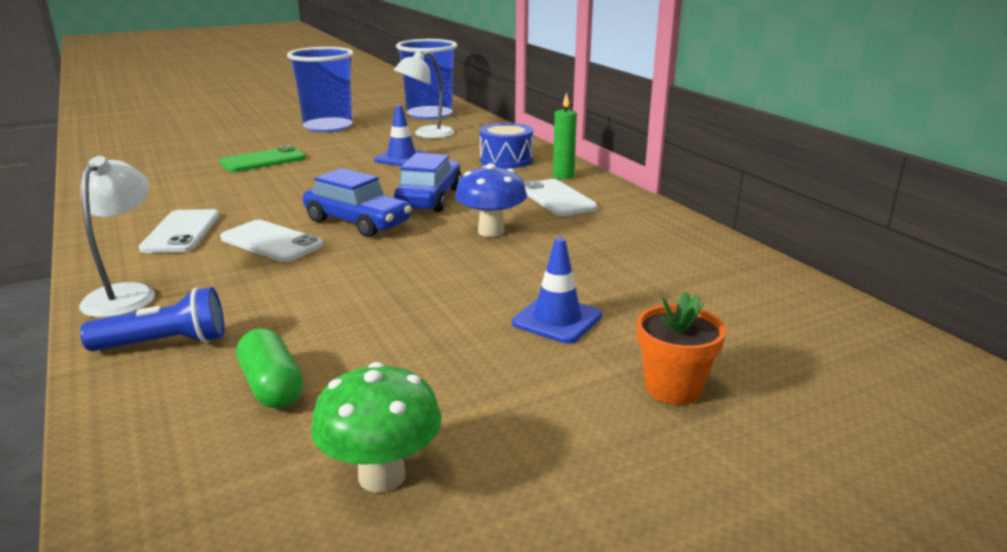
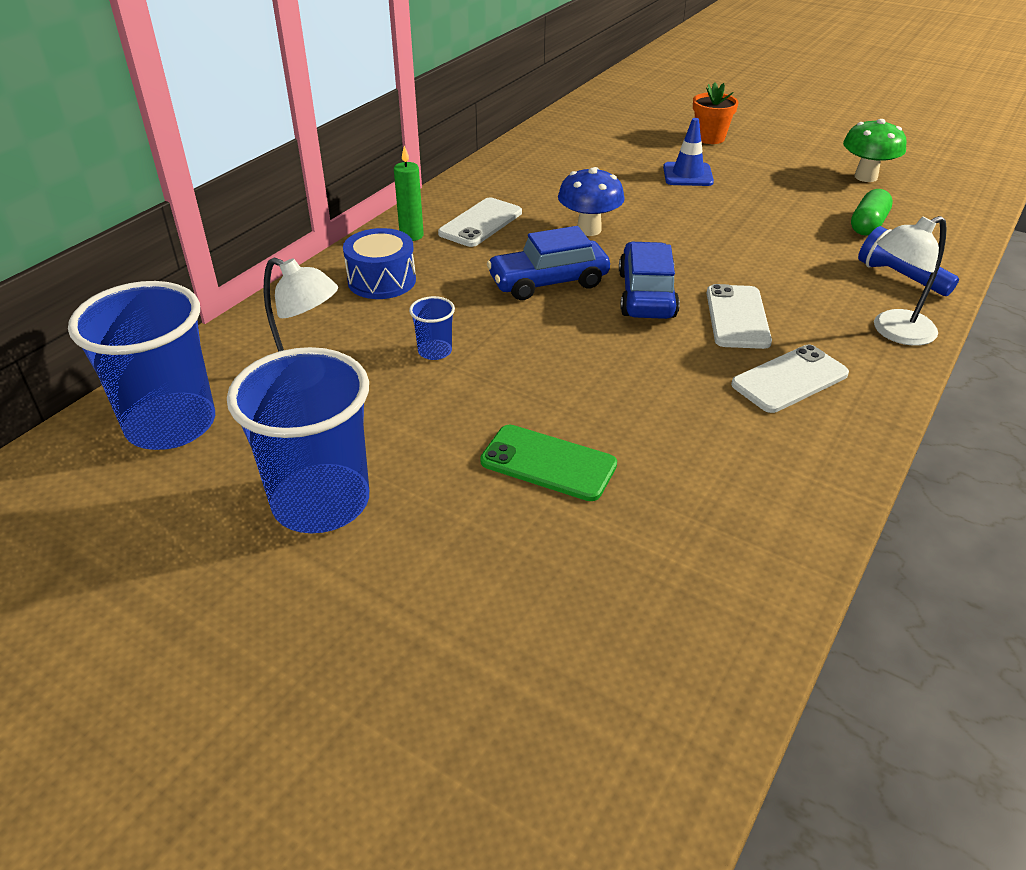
camera: 120 degrees left, 15 degrees up
(402, 158) = (435, 351): blue traffic cone -> blue cup

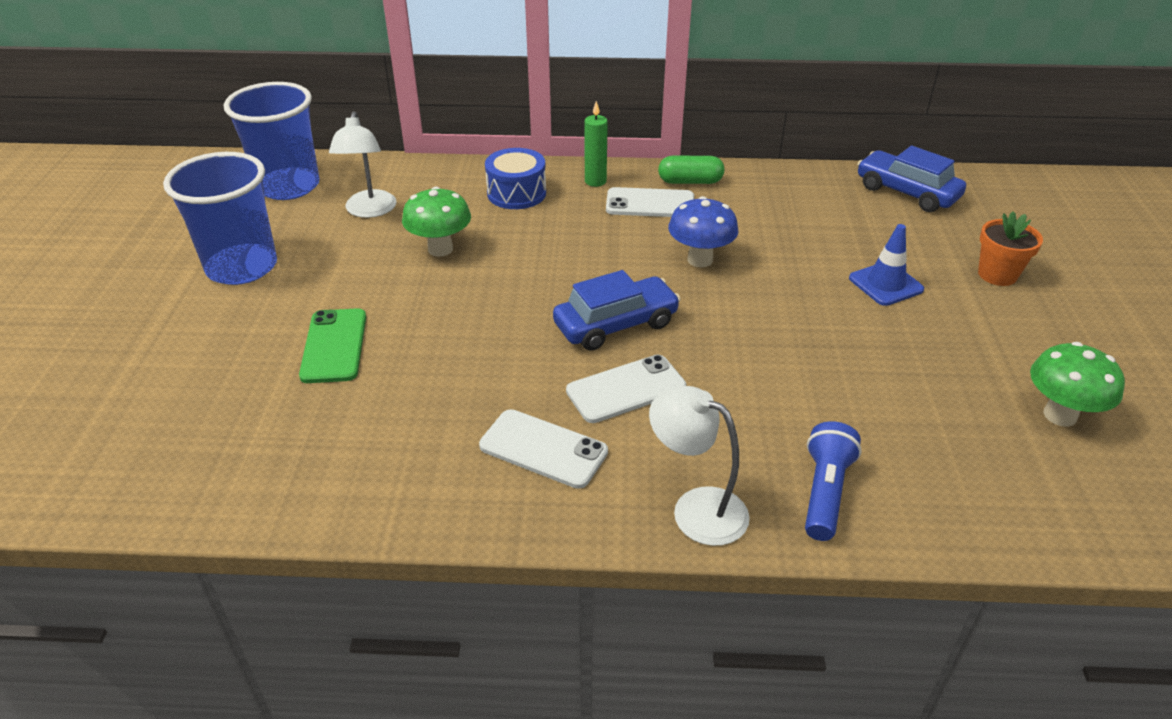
camera: 60 degrees right, 0 degrees up
(435, 351) = (440, 249): blue cup -> green mushroom
(548, 282) = (587, 267): blue car -> blue car (906, 192)
(868, 225) = (927, 442): green capsule -> green capsule (690, 182)

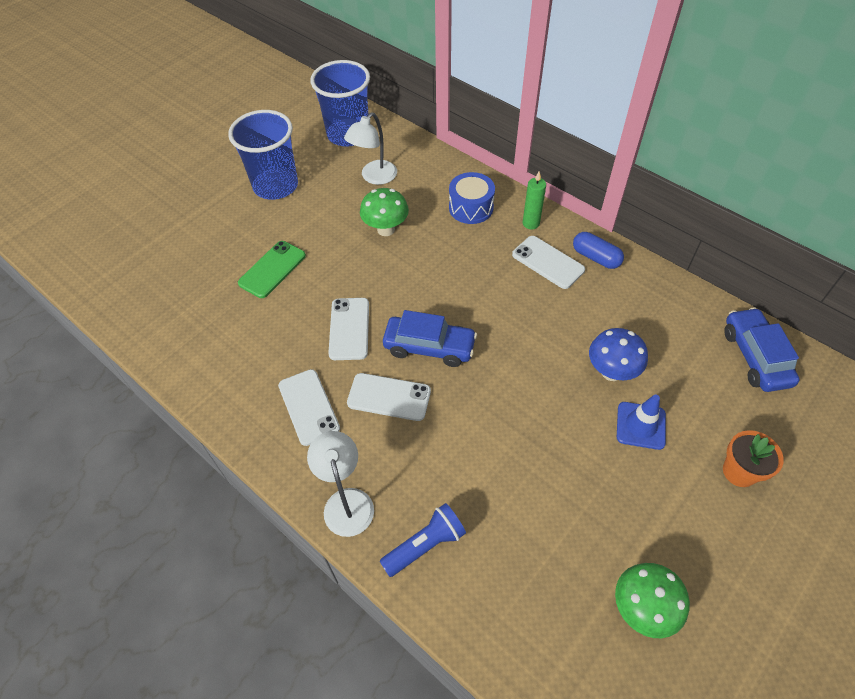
camera: 40 degrees right, 15 degrees up
(504, 353) = (349, 329): none -> white phone
(690, 182) = (595, 257): green capsule -> blue capsule
(700, 260) = (532, 328): blue mushroom -> blue mushroom (611, 372)

